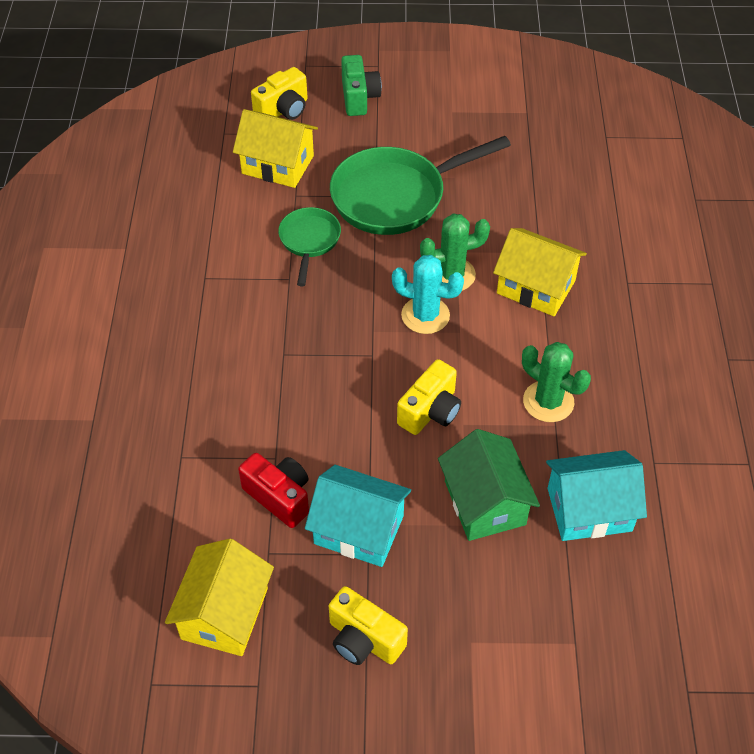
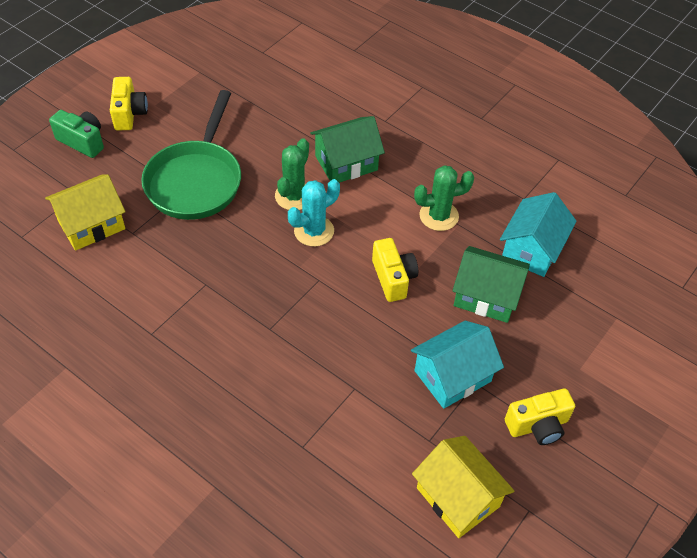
camera: 55 degrees left, 0 degrees up
(279, 497) = (389, 405): red camera -> none
(283, 110) = (42, 189): yellow camera -> yellow camera (129, 114)
(309, 241) = (184, 251): green pan -> none
(536, 287) = (346, 163): yellow house -> green house

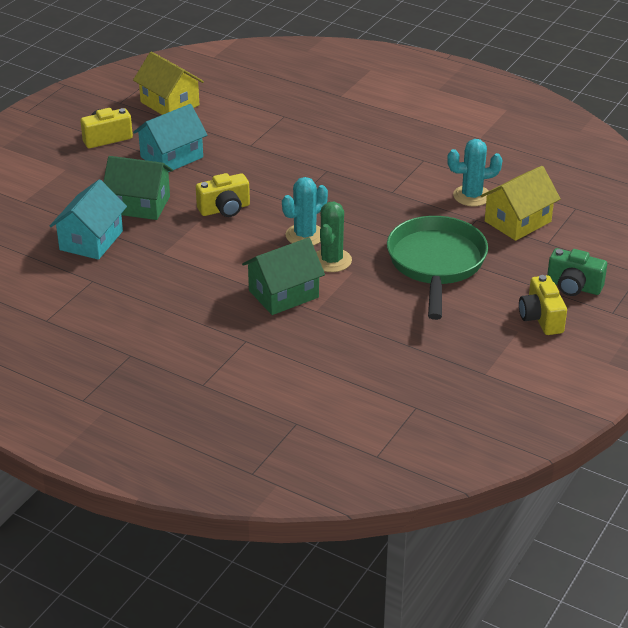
camera: 175 degrees right, 15 degrees down
(121, 267) = (472, 196): none -> turquoise cactus
(393, 278) = (224, 209): yellow camera -> yellow camera turned 90 degrees counterclockwise
(439, 216) = (182, 258): green cactus -> none

